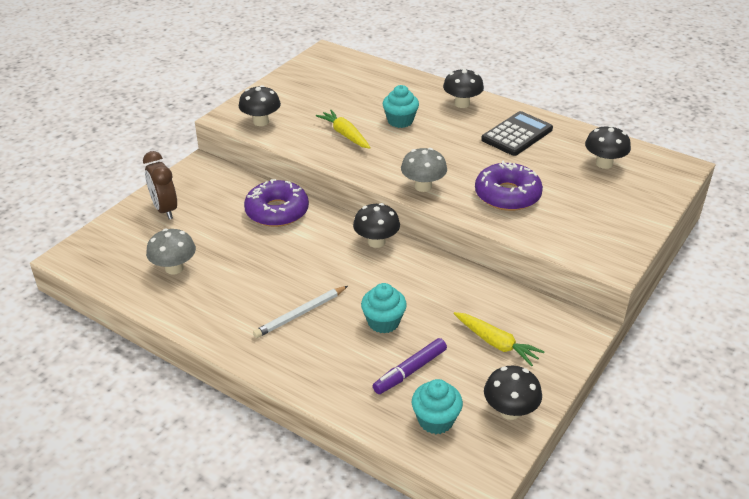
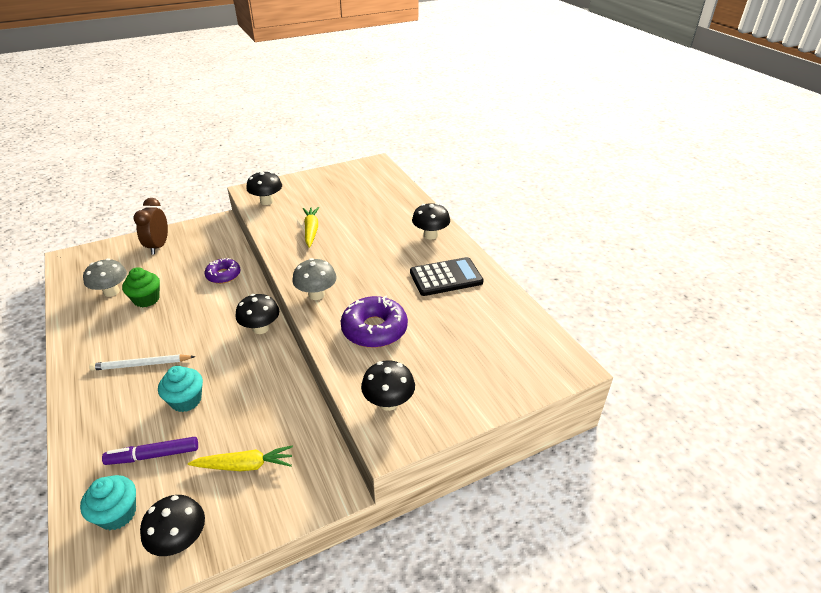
camera: 30 degrees right, 0 degrees up
(224, 261) = (146, 299): none -> green cupcake
(277, 211) = (223, 275): purple donut -> purple donut, size x0.63
(400, 121) = (365, 233): turquoise cupcake -> none
(496, 343) = (245, 465): yellow carrot -> yellow carrot turned 75 degrees counterclockwise
(604, 163) = (495, 333): black mushroom -> black mushroom (388, 402)

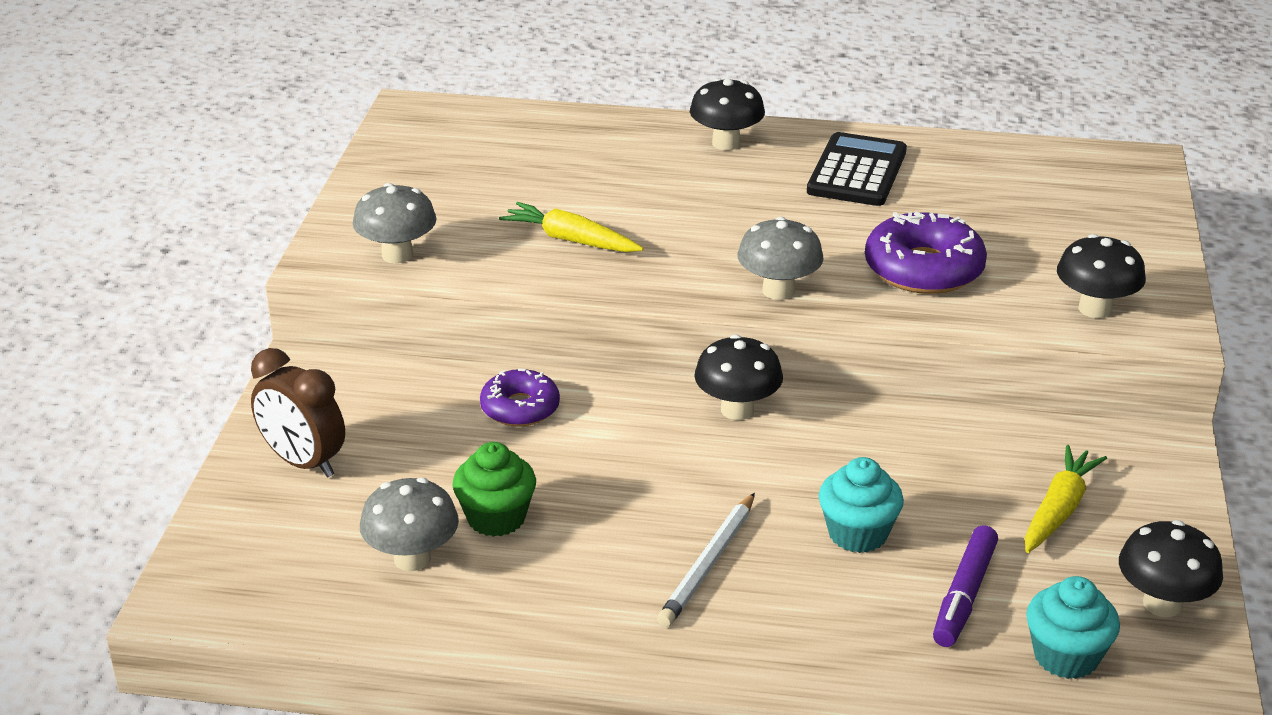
camera: 55 degrees left, 5 degrees down
(267, 201) = (397, 255): black mushroom -> grey mushroom

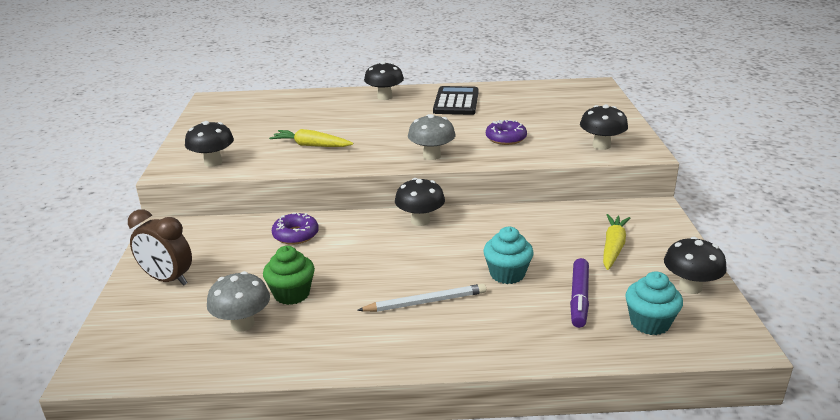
camera: 10 degrees left, 5 degrees down
(397, 255) = (213, 162): grey mushroom -> black mushroom
(708, 564) = (425, 302): white pencil -> white pencil turned 120 degrees counterclockwise
(923, 269) = (506, 138): purple donut -> purple donut, size x0.63

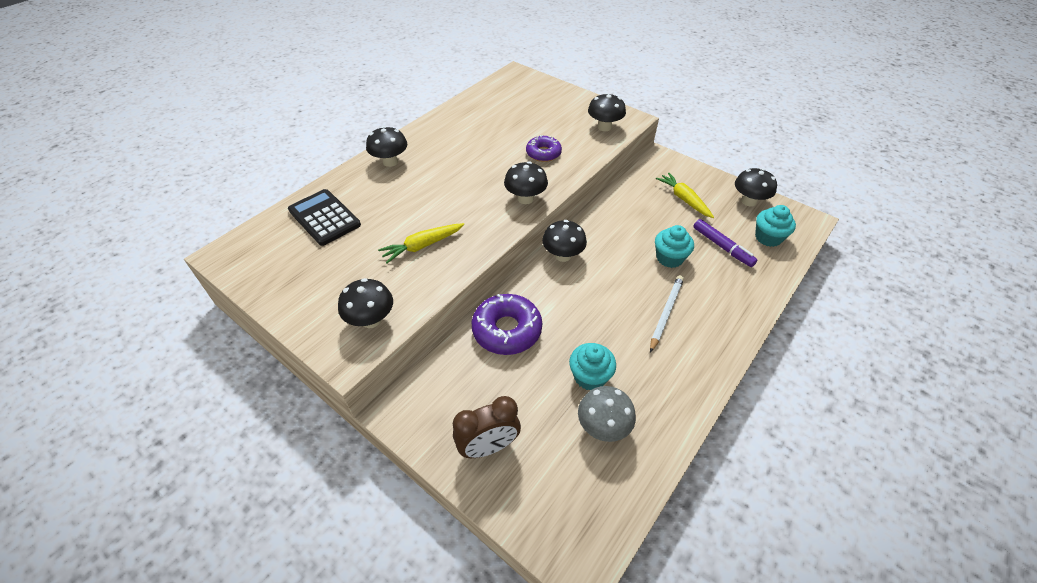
camera: 50 degrees left, 20 degrees up
(292, 294) = (590, 376): green cupcake -> turquoise cupcake
(296, 235) = (507, 330): purple donut -> purple donut, size x1.58
(431, 156) = (525, 198): grey mushroom -> black mushroom
(456, 102) = (453, 137): black calculator -> black calculator (324, 218)

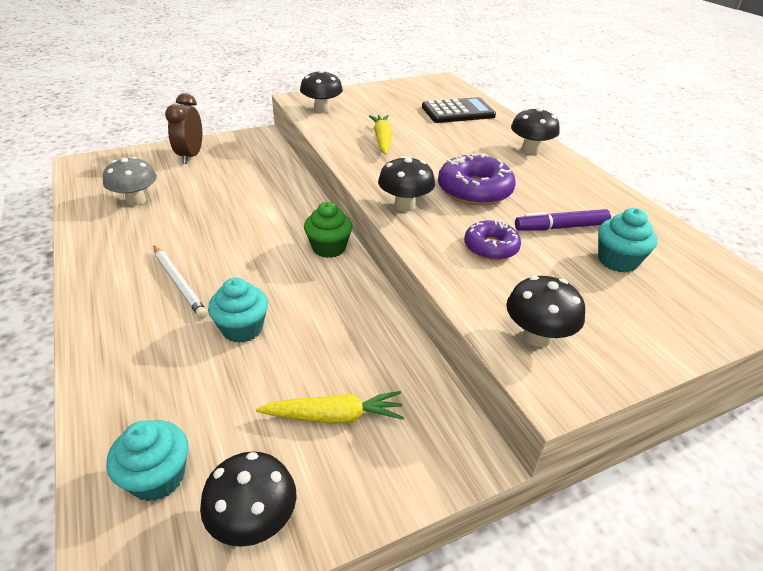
camera: 115 degrees right, 10 degrees down
(507, 330) = (273, 189): purple donut -> purple donut (474, 190)
(563, 255) = (329, 248): black mushroom -> green cupcake
(590, 376) = (180, 210): turquoise cupcake -> turquoise cupcake (617, 261)
(722, 247) = (204, 397): purple marker -> purple marker (561, 227)

